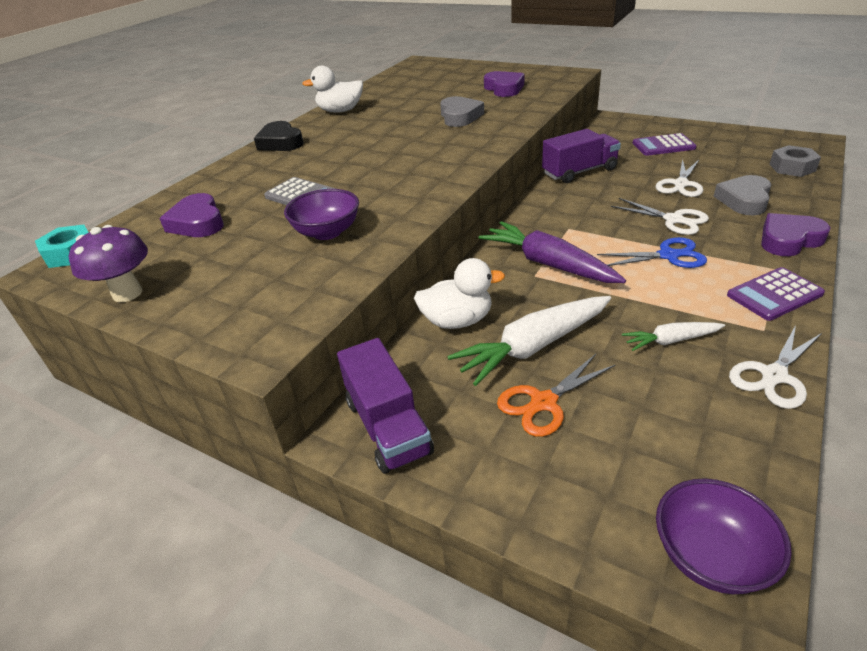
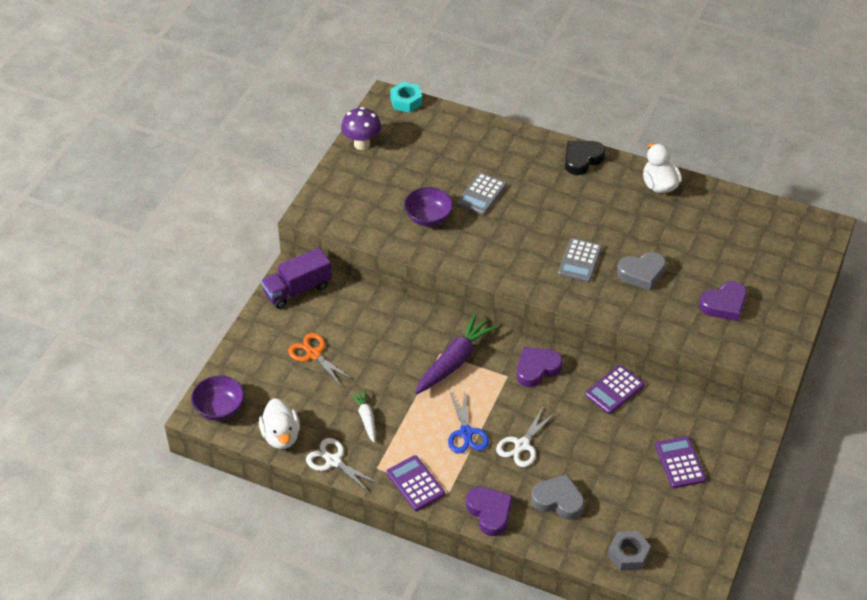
camera: 80 degrees right, 10 degrees up
(198, 222) = (443, 149): purple heart -> purple heart (537, 369)
(435, 142) = (580, 261): none -> grey calculator
(457, 321) = (387, 313): white duck -> white duck (281, 436)
(534, 346) = (361, 351): white carrot -> none
(579, 172) = (614, 390): purple truck -> purple calculator
(681, 184) = (589, 461): white scissors -> none

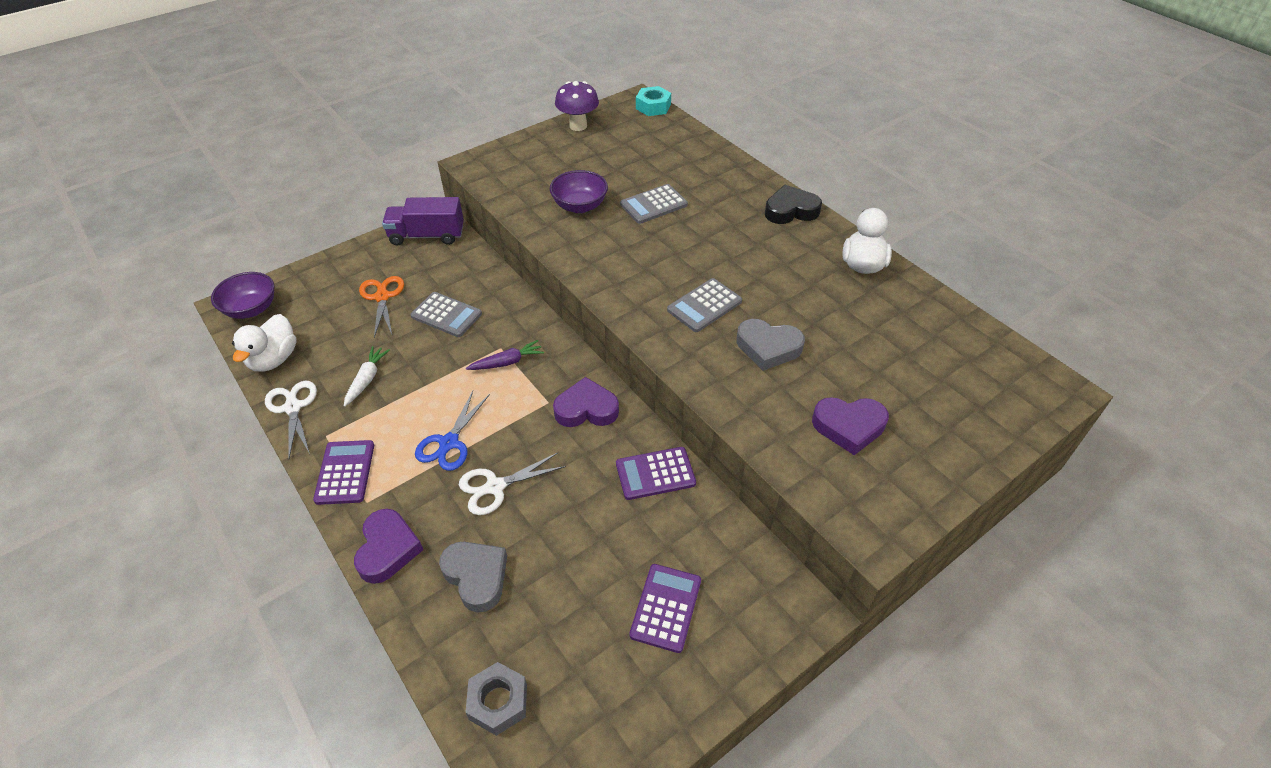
camera: 30 degrees right, 0 degrees up
(377, 346) = (446, 315): none -> grey calculator
(454, 361) = (507, 362): purple carrot -> purple carrot, size x0.54

